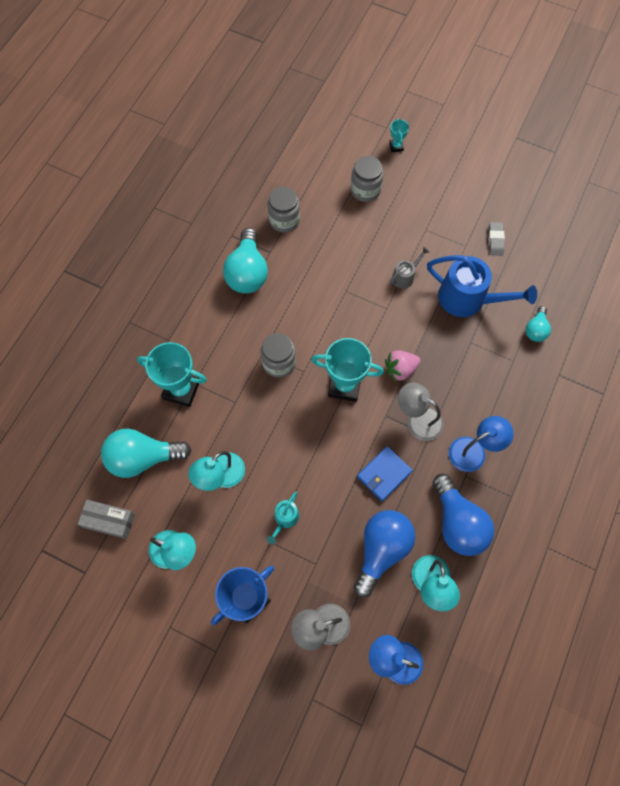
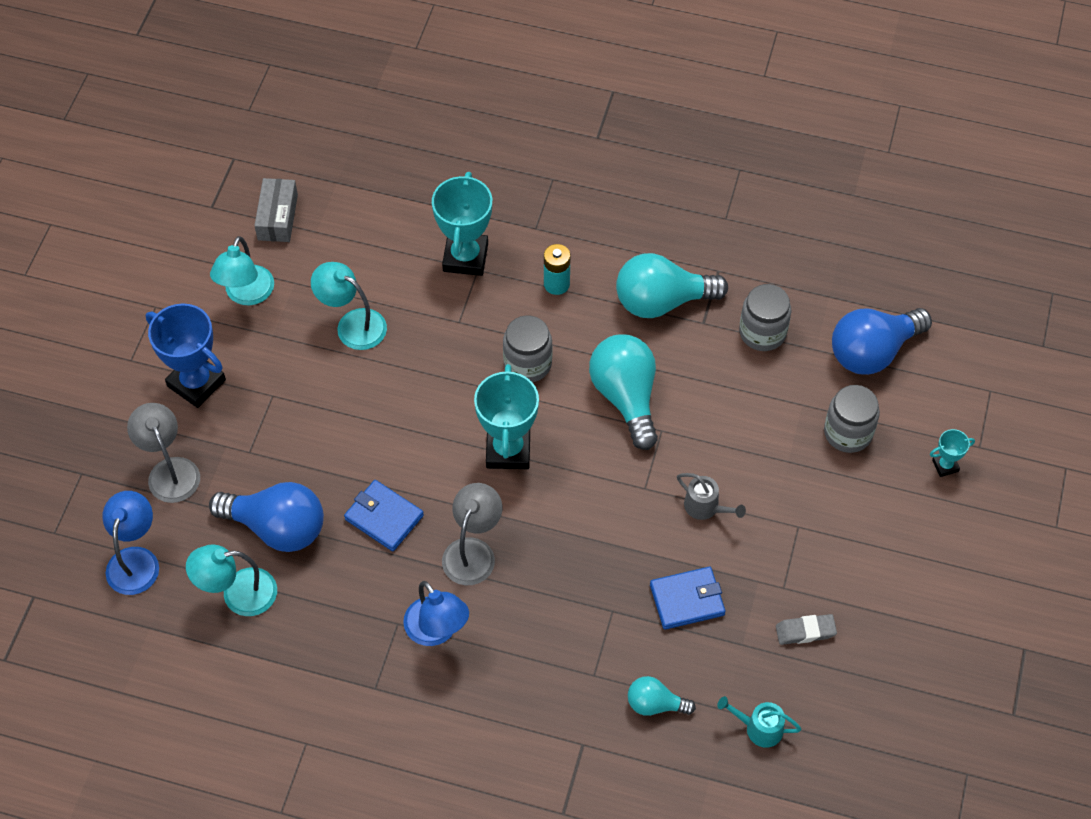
camera: 80 degrees right, 10 degrees down
(143, 457) = (364, 235): turquoise light bulb -> turquoise light bulb (626, 397)
(218, 334) = (556, 284): none -> turquoise battery
(285, 519) = (305, 407): turquoise watering can -> turquoise watering can (759, 728)
(400, 369) = (548, 519): pink strawberry -> none
(457, 523) = (327, 619): blue light bulb -> blue light bulb (872, 352)
(468, 299) = (687, 600): blue watering can -> blue wallet

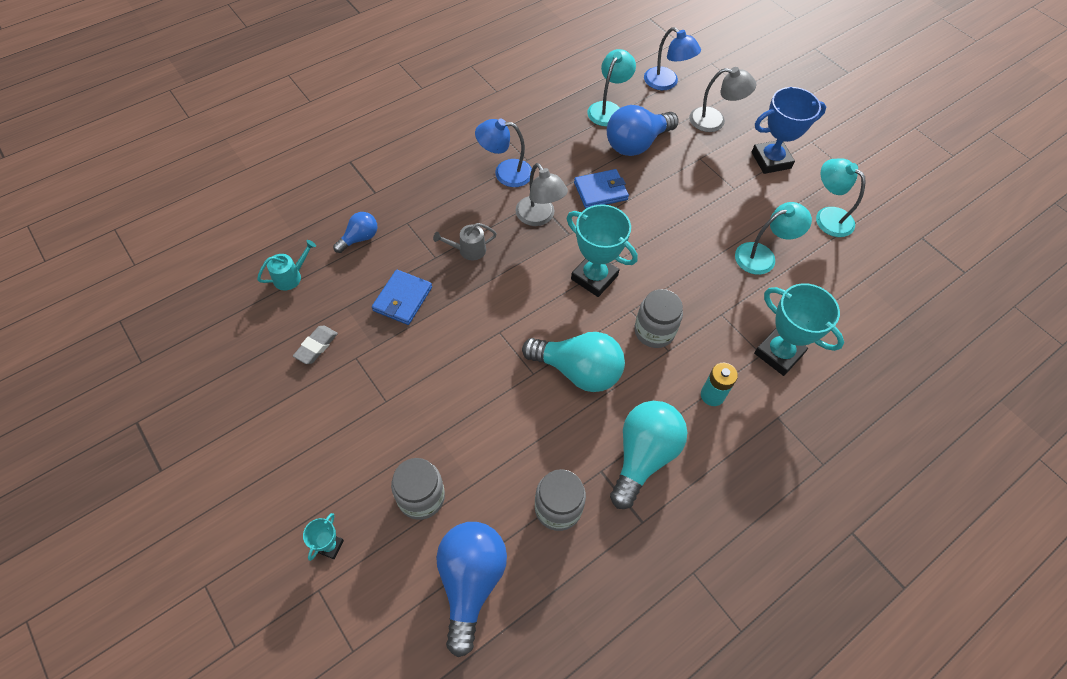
camera: 125 degrees right, 0 degrees up
(277, 217) = (890, 267): grey box -> none
(655, 704) = (359, 238): turquoise light bulb -> blue light bulb
(705, 507) = (453, 356): grey watering can -> grey watering can (468, 250)

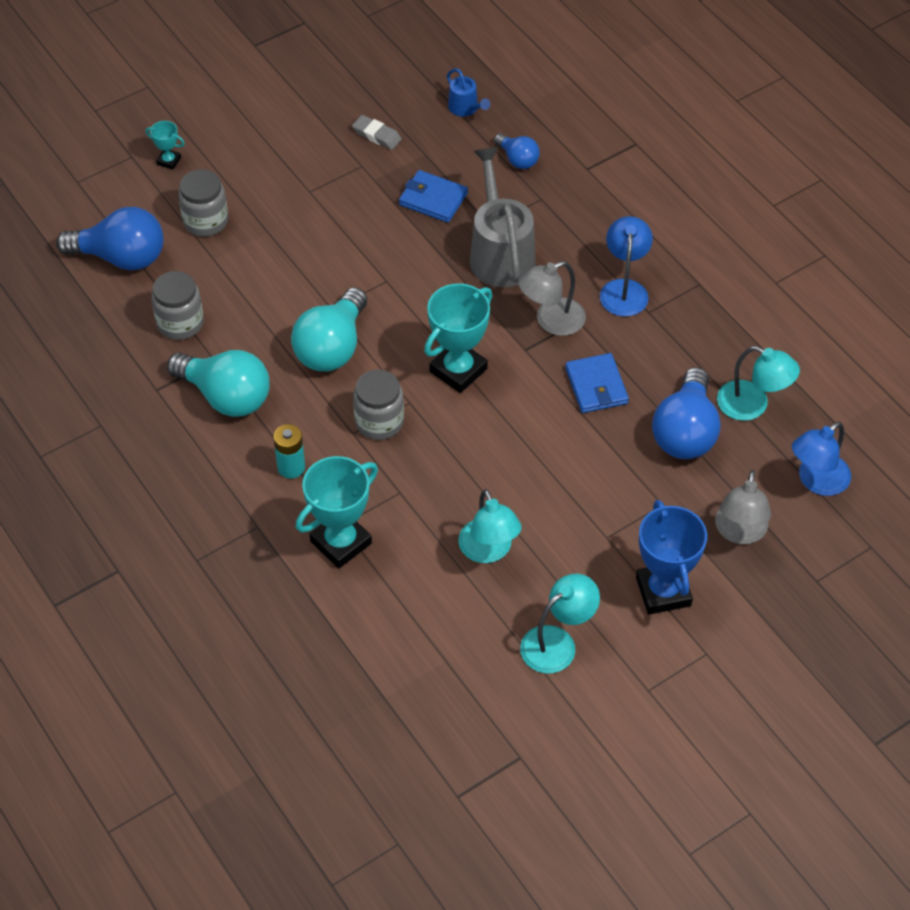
camera: 95 degrees right, 5 degrees down
(291, 276) = (465, 108): turquoise watering can -> blue watering can
(468, 250) = (500, 254): grey watering can -> grey watering can, size x2.08
(636, 144) = (685, 432): blue light bulb -> blue light bulb turned 135 degrees counterclockwise

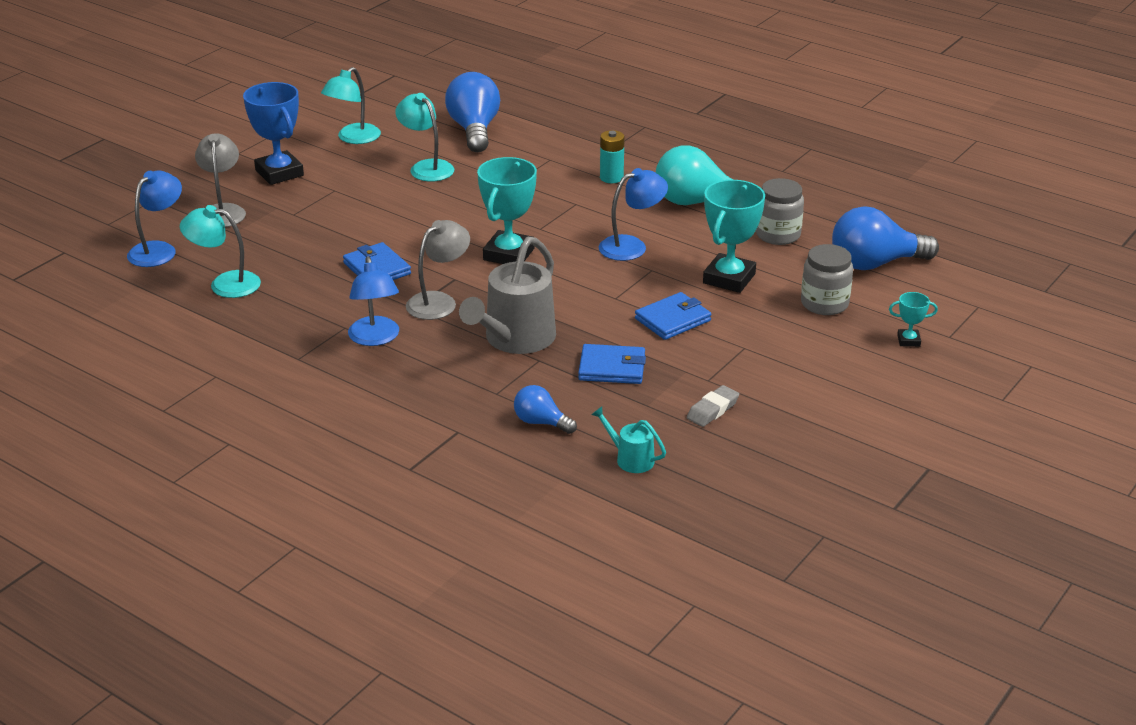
camera: 160 degrees right, 20 degrees down
(332, 347) = (631, 246): turquoise light bulb -> blue lamp
(341, 542) = (544, 151): turquoise trophy -> turquoise trophy (729, 278)
(350, 239) = (673, 320): none -> blue wallet
(377, 135) = (712, 410): grey eraser -> grey eraser turned 60 degrees counterclockwise
(379, 421) = (558, 213): grey jar -> none
(465, 108) = (630, 459): blue watering can -> turquoise watering can
(500, 254) = (515, 339): grey watering can -> grey watering can turned 60 degrees clockwise
(685, 432) = (284, 256): blue light bulb -> blue light bulb (474, 130)

